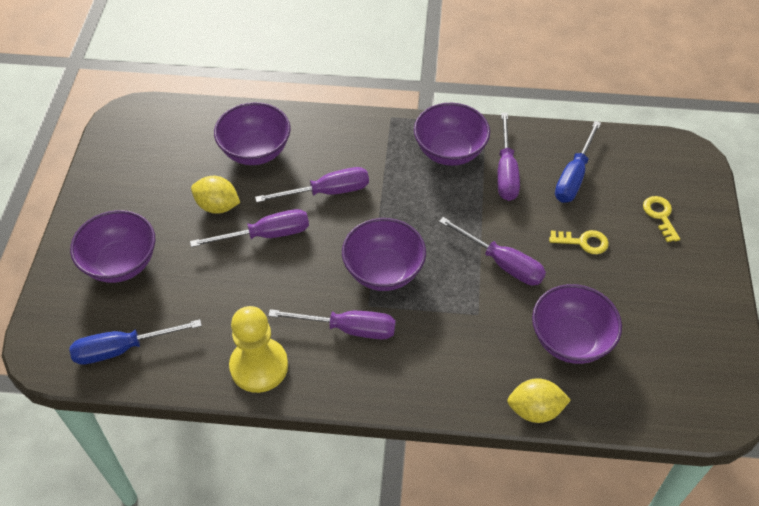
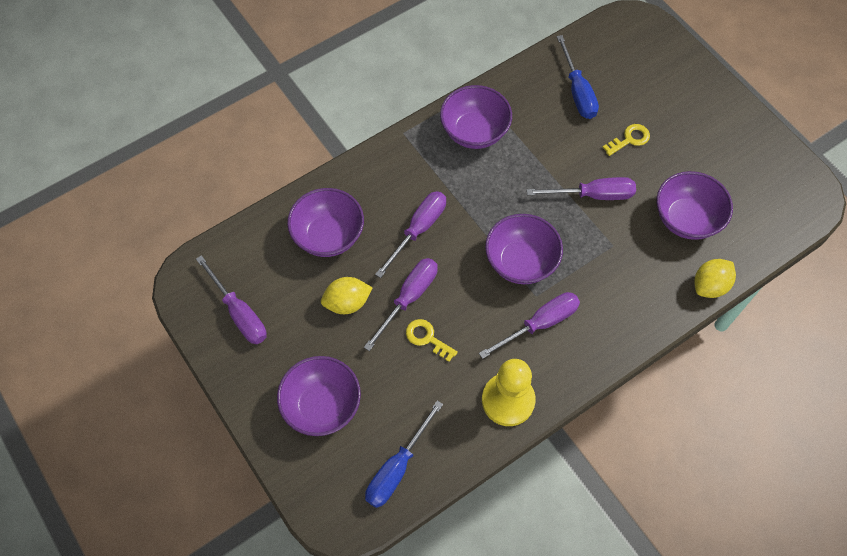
camera: 40 degrees left, 10 degrees up
(506, 172) = (529, 120): purple screwdriver -> purple screwdriver (239, 313)
(660, 215) = (659, 83): yellow key -> yellow key (427, 338)

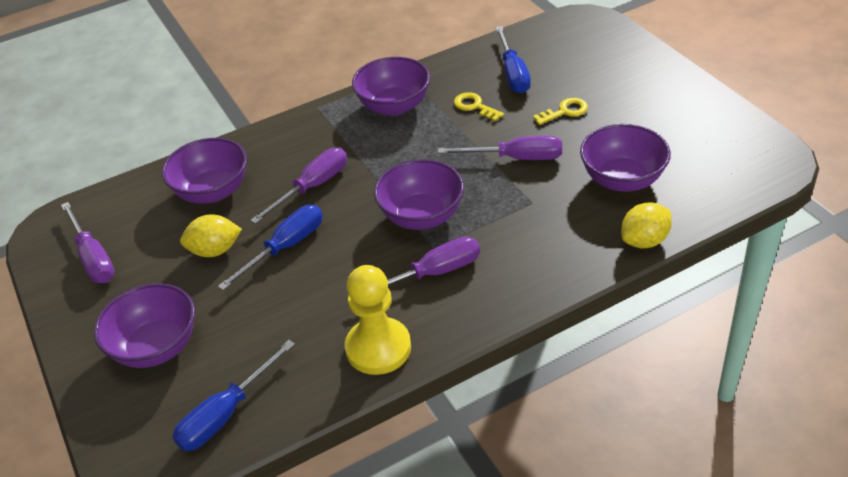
camera: 10 degrees right, 20 degrees down
(409, 298) = (285, 247): purple screwdriver -> blue screwdriver
(427, 338) = (296, 285): yellow key -> yellow key (474, 106)

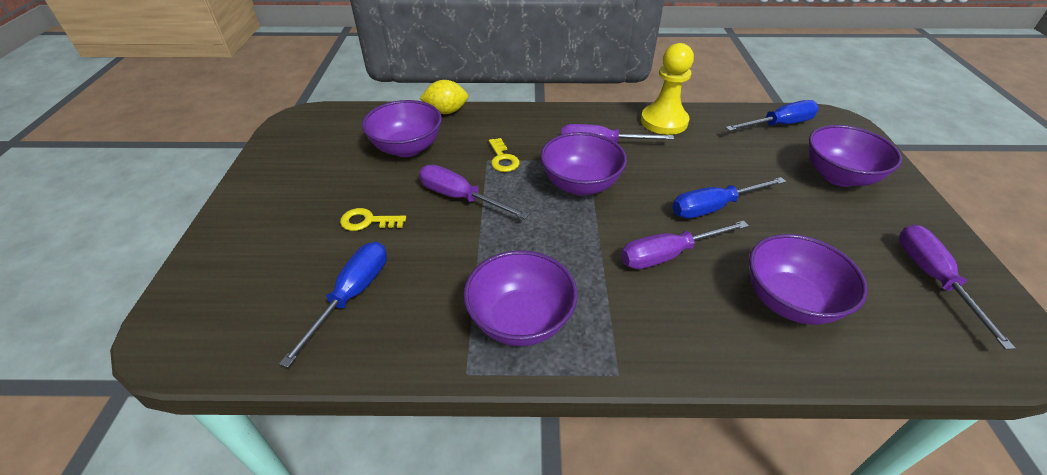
camera: 155 degrees left, 0 degrees up
(215, 250) = (786, 231): yellow lemon -> none
(474, 106) = (437, 271): yellow key -> yellow key (502, 159)

